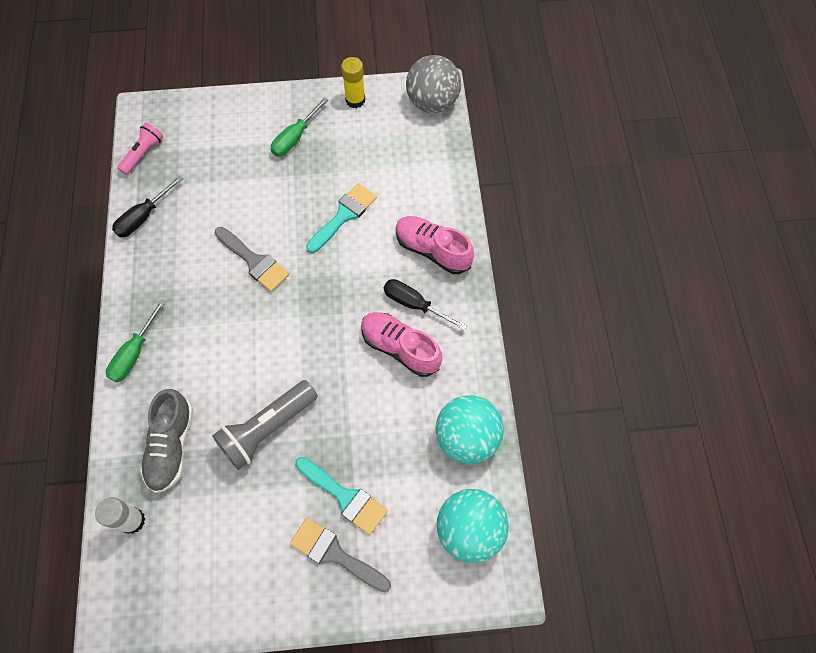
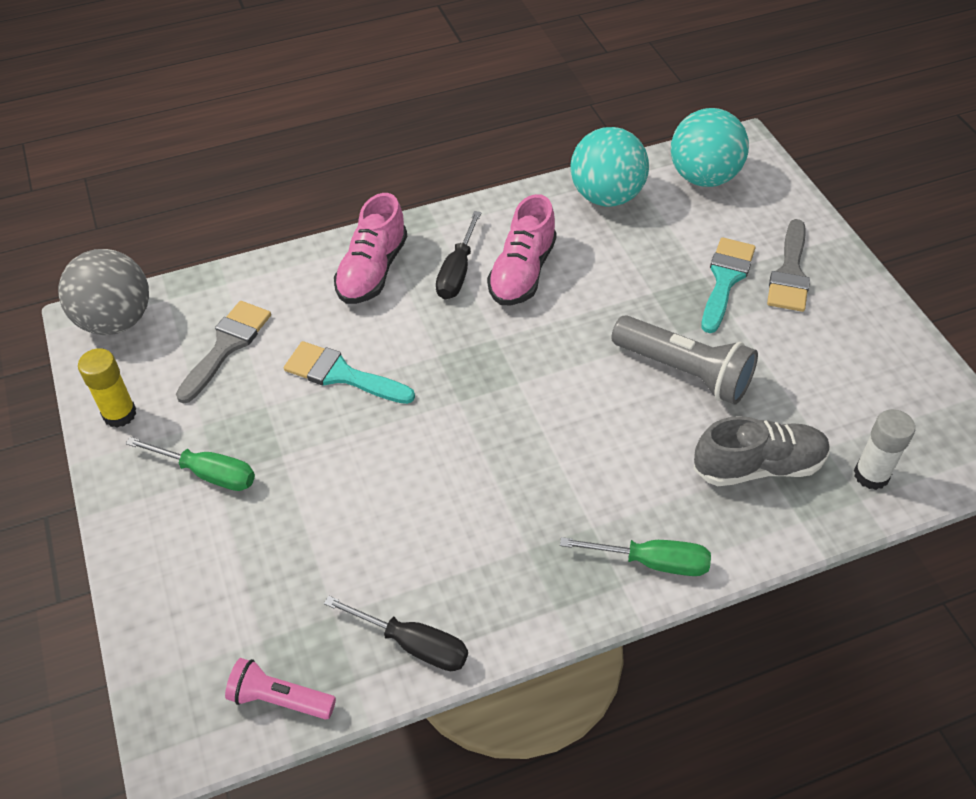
camera: 105 degrees left, 15 degrees down
(254, 261) = (449, 459): grey brush -> grey brush (227, 346)

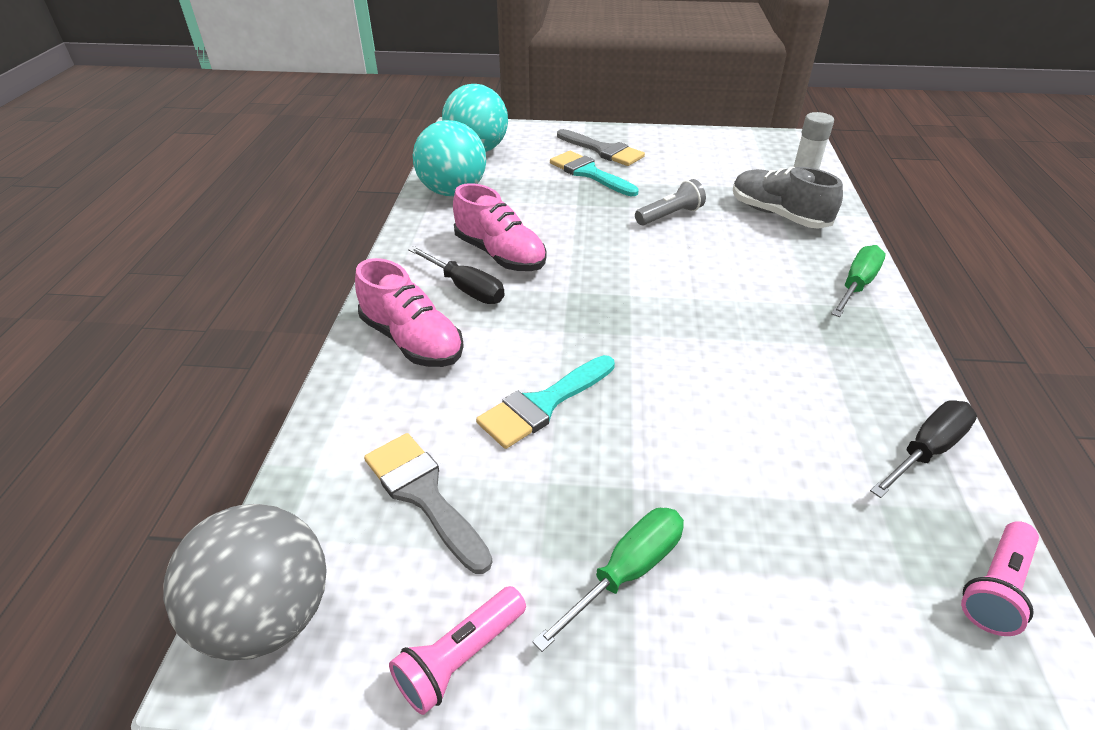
camera: 65 degrees left, 10 degrees down
(119, 414) = (460, 658): yellow glue stick -> pink flashlight
(684, 372) = (670, 215): grey flashlight -> grey flashlight, size x0.60
(758, 466) = (778, 215): grey shoe -> grey shoe turned 60 degrees counterclockwise

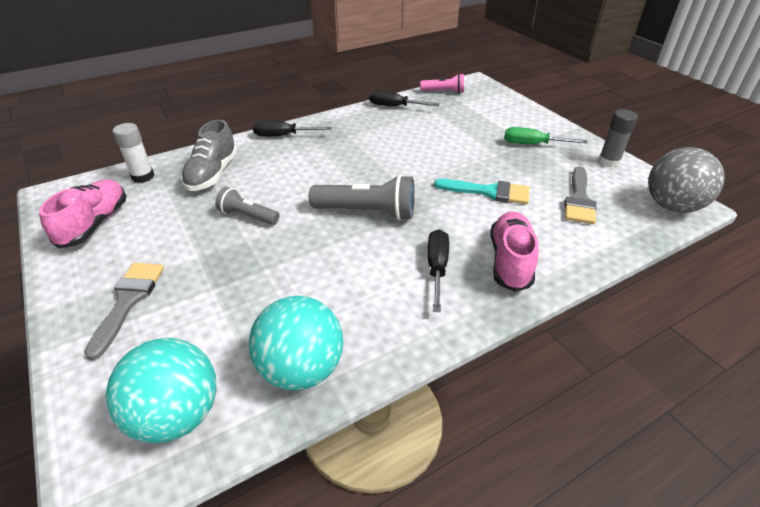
camera: 125 degrees left, 0 degrees up
(460, 658) = (609, 162): pink flashlight -> grey glue stick
(500, 254) = (380, 274): pink shoe -> pink shoe (95, 224)
(589, 173) = (193, 288): turquoise brush -> none
(603, 284) = (367, 212): none -> grey flashlight
(856, 285) = (283, 136): green screwdriver -> black screwdriver

